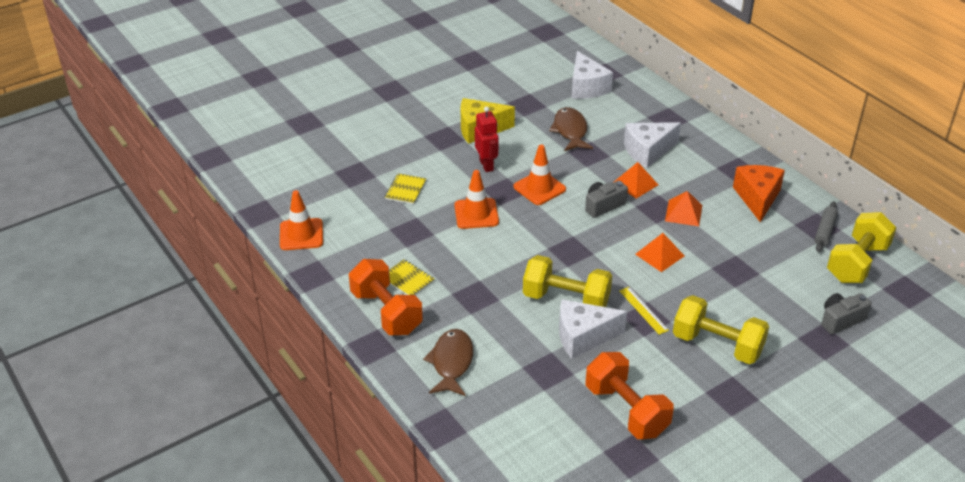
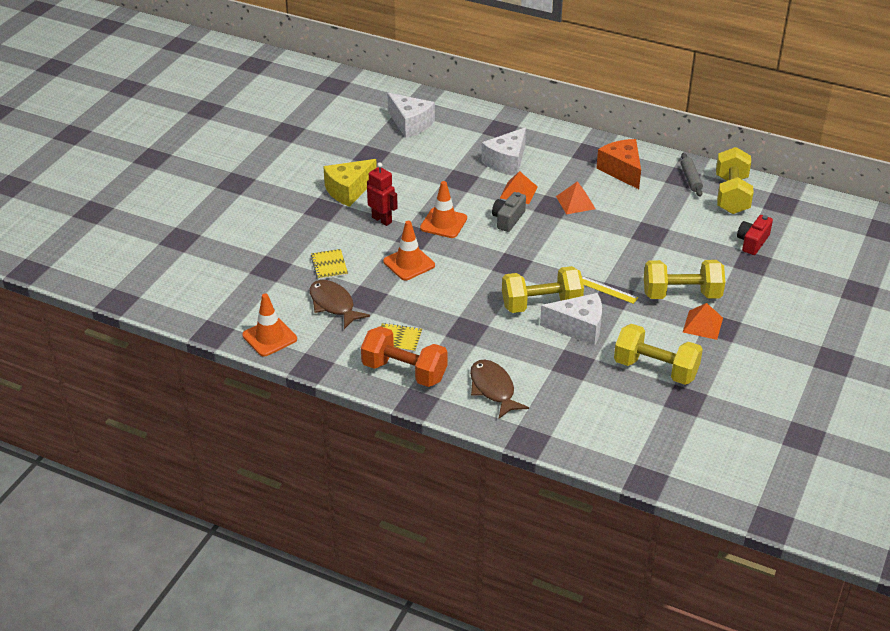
camera: 30 degrees left, 0 degrees up
(570, 131) = (428, 166): brown fish -> brown fish (333, 305)
(583, 337) = (578, 328): white cheese -> white cheese turned 135 degrees counterclockwise
(626, 410) = (655, 369): orange dumbbell -> yellow dumbbell
(659, 255) = (584, 242): orange pyramid -> orange pyramid (702, 325)
(841, 320) = (752, 242): grey camera -> red camera

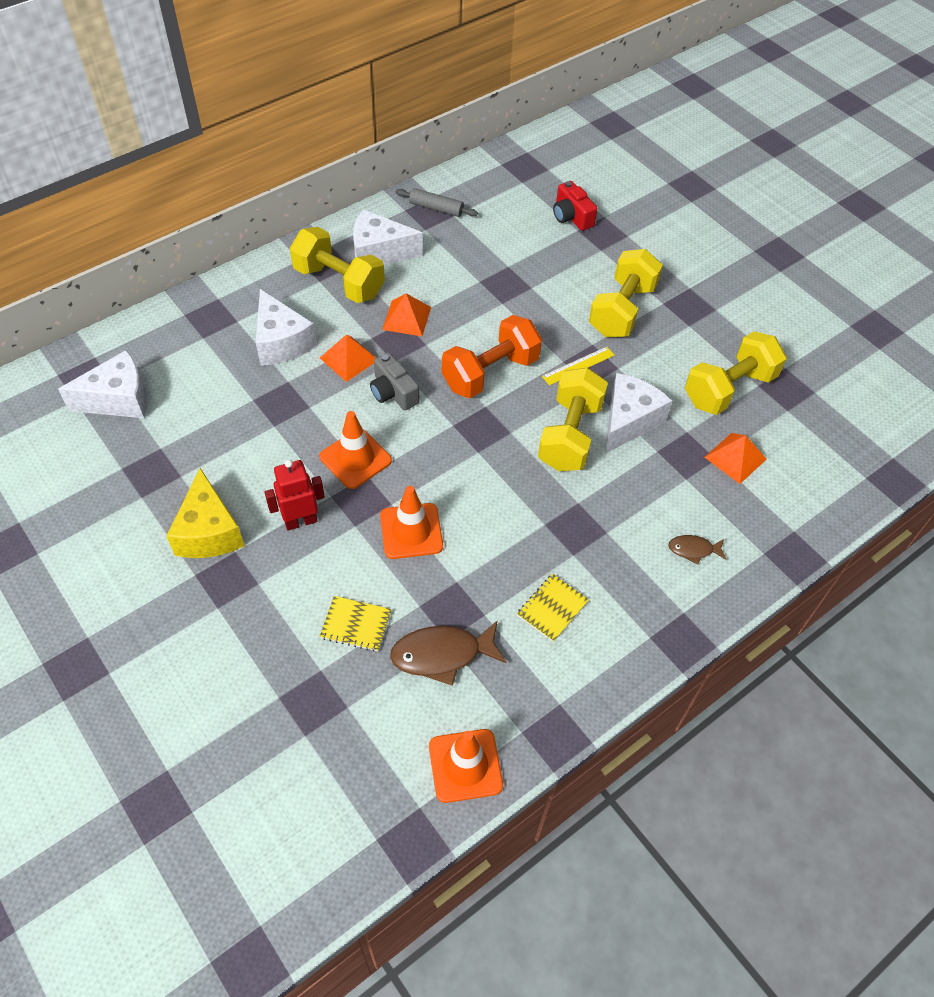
camera: 65 degrees left, 15 degrees up
(404, 372) = (618, 629): orange dumbbell -> orange dumbbell (490, 373)
(493, 389) = (693, 550): brown fish -> brown fish, size x0.55
(622, 171) = (379, 252): orange cheese -> white cheese
(702, 325) = (678, 318): orange pyramid -> orange pyramid (735, 458)
(731, 195) = (486, 193): yellow dumbbell -> yellow dumbbell (339, 282)

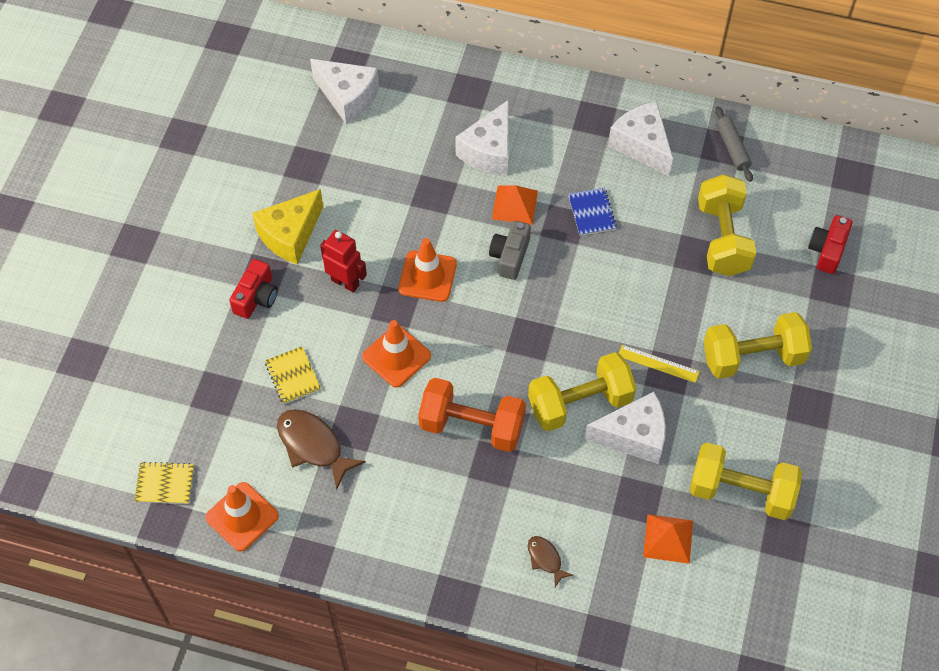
camera: 55 degrees right, 5 degrees up
(245, 601) = (256, 297): none -> red camera
(339, 282) = (584, 142): yellow dumbbell -> yellow dumbbell (722, 238)
(406, 318) = (592, 212): orange pyramid -> blue notebook
(490, 373) = (591, 307): orange dumbbell -> orange dumbbell (472, 426)
(552, 608) = (409, 492): yellow notebook -> yellow notebook (165, 484)

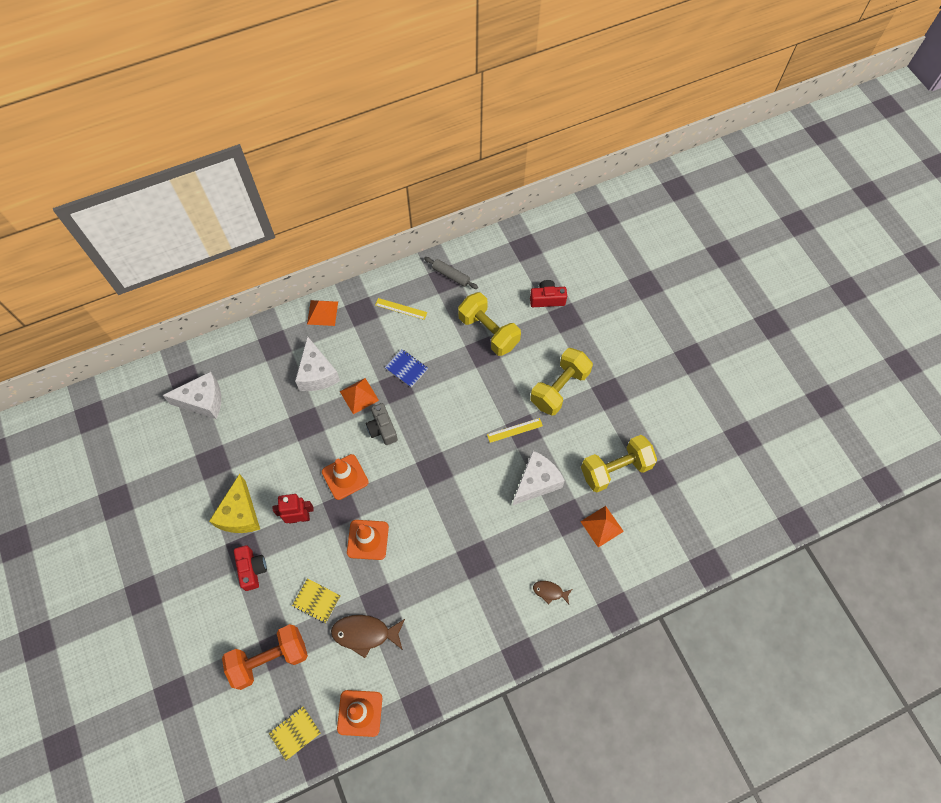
camera: 40 degrees left, 5 degrees up
(472, 426) = (445, 547): orange dumbbell -> orange dumbbell (270, 659)
(550, 91) = (322, 312): none -> orange pyramid
(580, 403) = (492, 486): yellow dumbbell -> none
(642, 145) = (401, 308): white cheese -> yellow ruler
(827, 250) = (547, 299): red camera -> red camera turned 105 degrees clockwise

